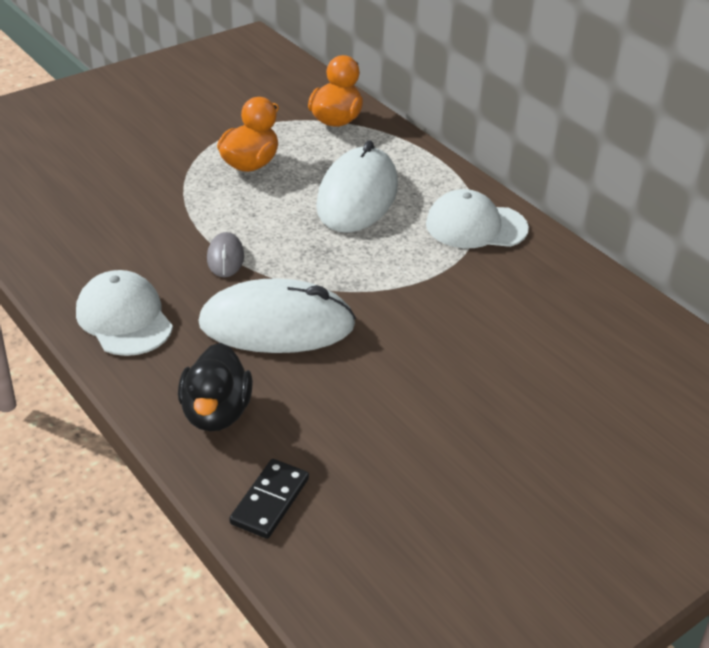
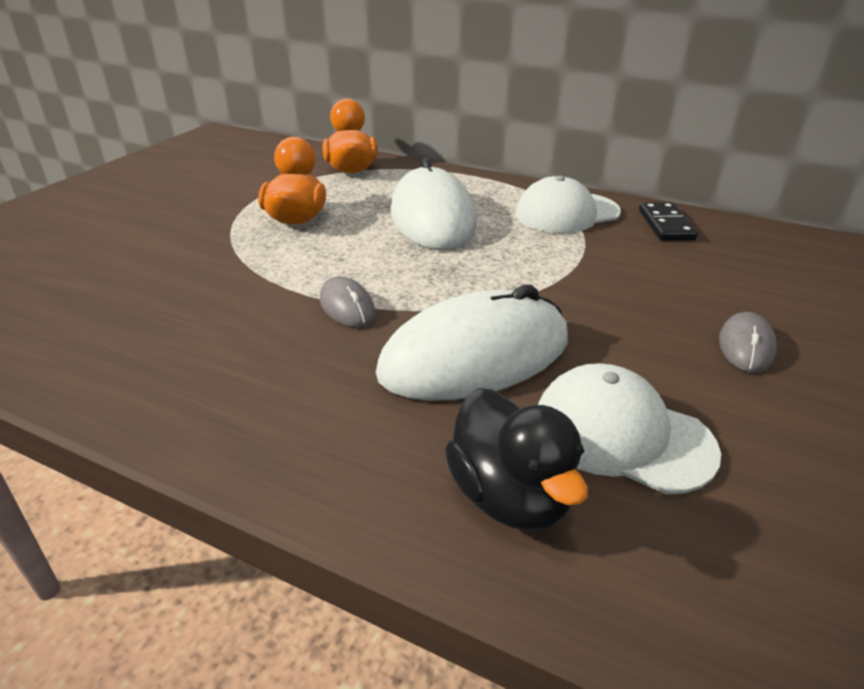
camera: 25 degrees left, 5 degrees down
(124, 318) = (271, 415): white cap -> white cap (622, 434)
(269, 501) = (718, 602): black domino -> black domino (665, 225)
(473, 386) = (746, 346): none -> grey mouse

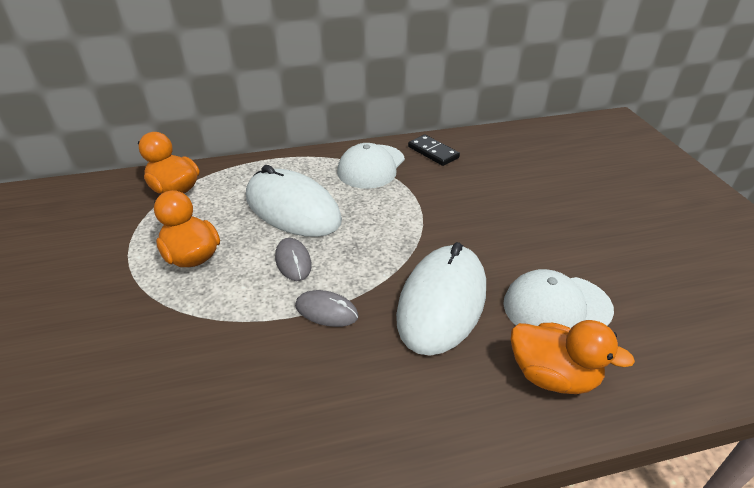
camera: 40 degrees left, 5 degrees up
(510, 496) = (553, 375): black duck -> orange duck
(746, 346) = (549, 220): grey mouse -> grey mouse (293, 261)

